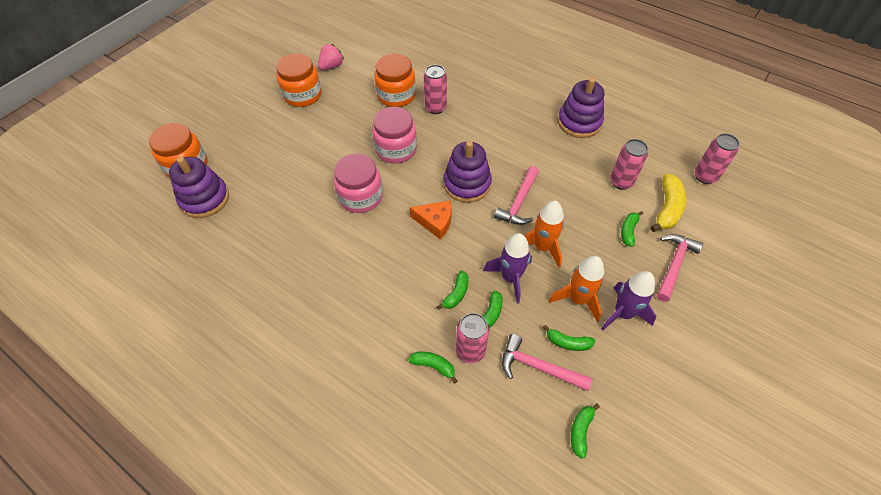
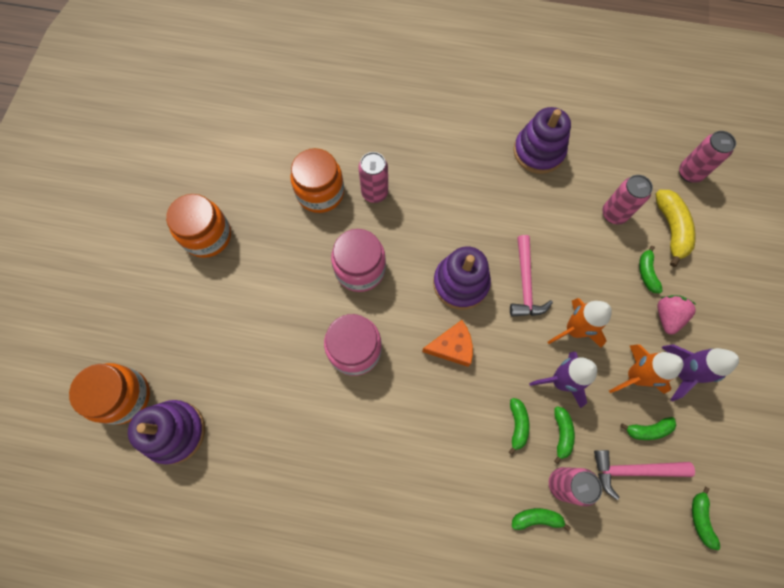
camera: 25 degrees left, 15 degrees up
(331, 66) = (219, 179): pink strawberry -> pink strawberry (667, 316)
(674, 265) = (704, 294): pink hammer -> none

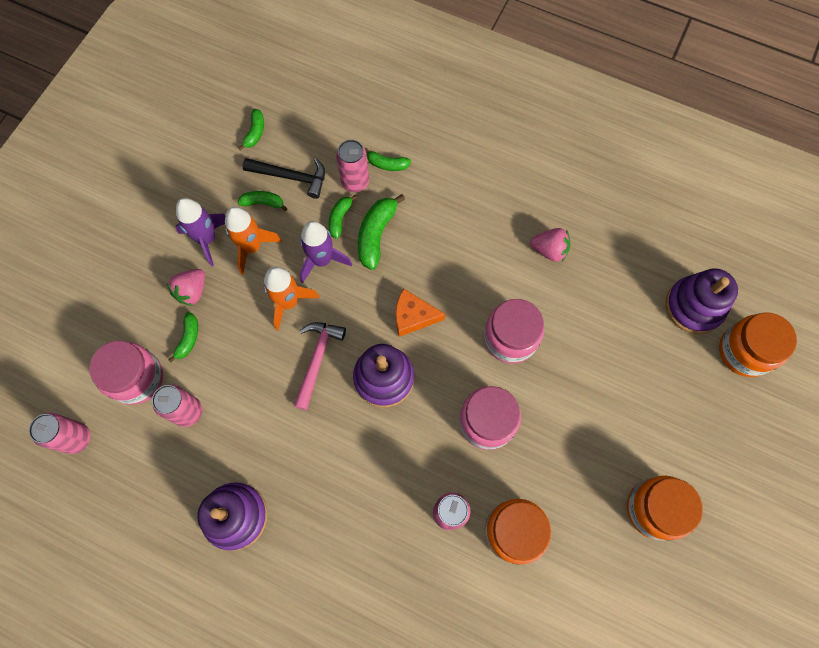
camera: 165 degrees left, 0 degrees up
(332, 457) = (549, 250): none -> pink strawberry
(517, 425) = (376, 235): green banana -> green banana, size x1.69
(633, 470) = (291, 177): pink hammer -> black hammer
(671, 229) = (137, 378): yellow banana -> pink jar

